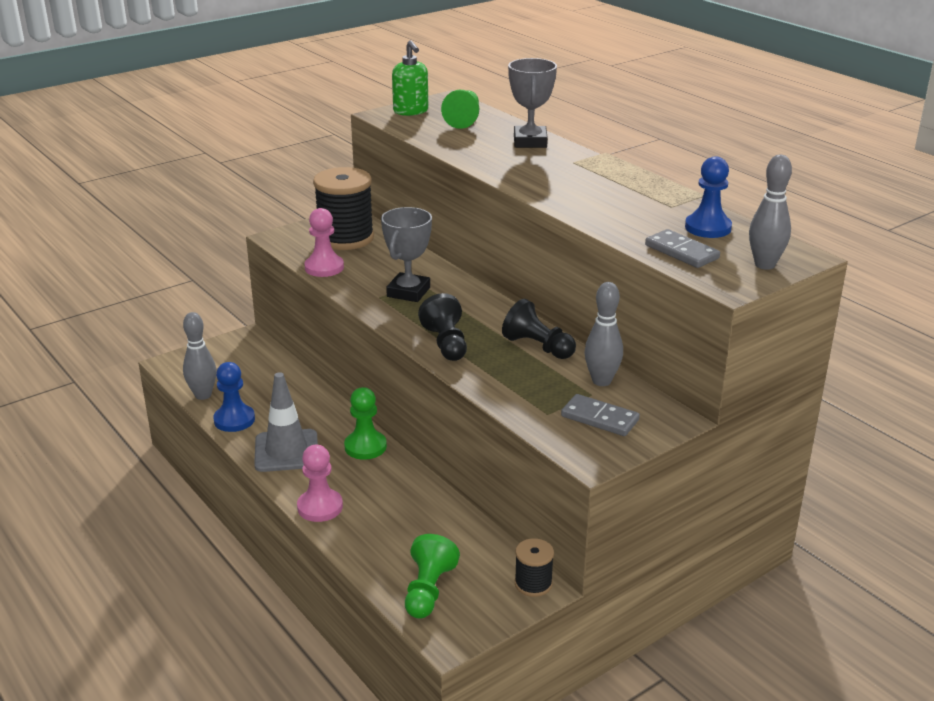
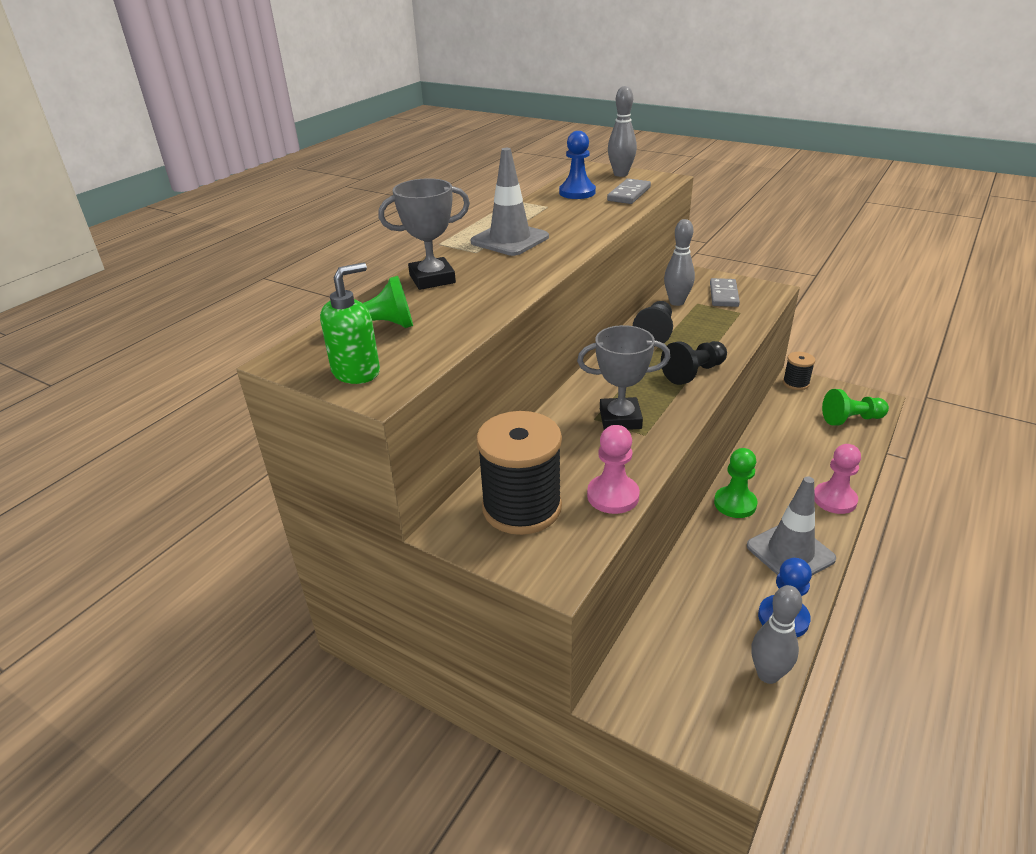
camera: 110 degrees left, 5 degrees up
(590, 177) = (510, 240): none -> grey traffic cone

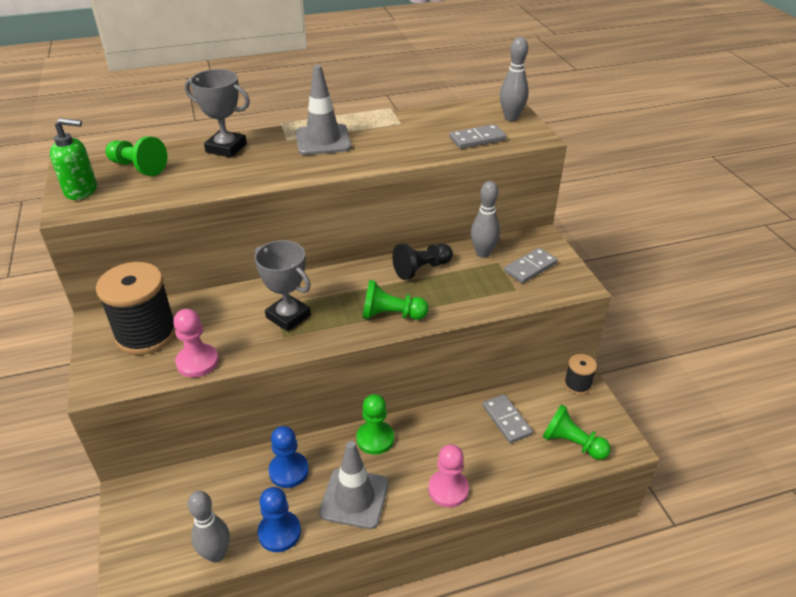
camera: 40 degrees right, 5 degrees up
(577, 192) = (445, 120): blue pawn -> blue pawn (289, 471)
(694, 373) = (391, 315): black pawn -> green pawn
(793, 432) = (506, 420): none -> grey domino

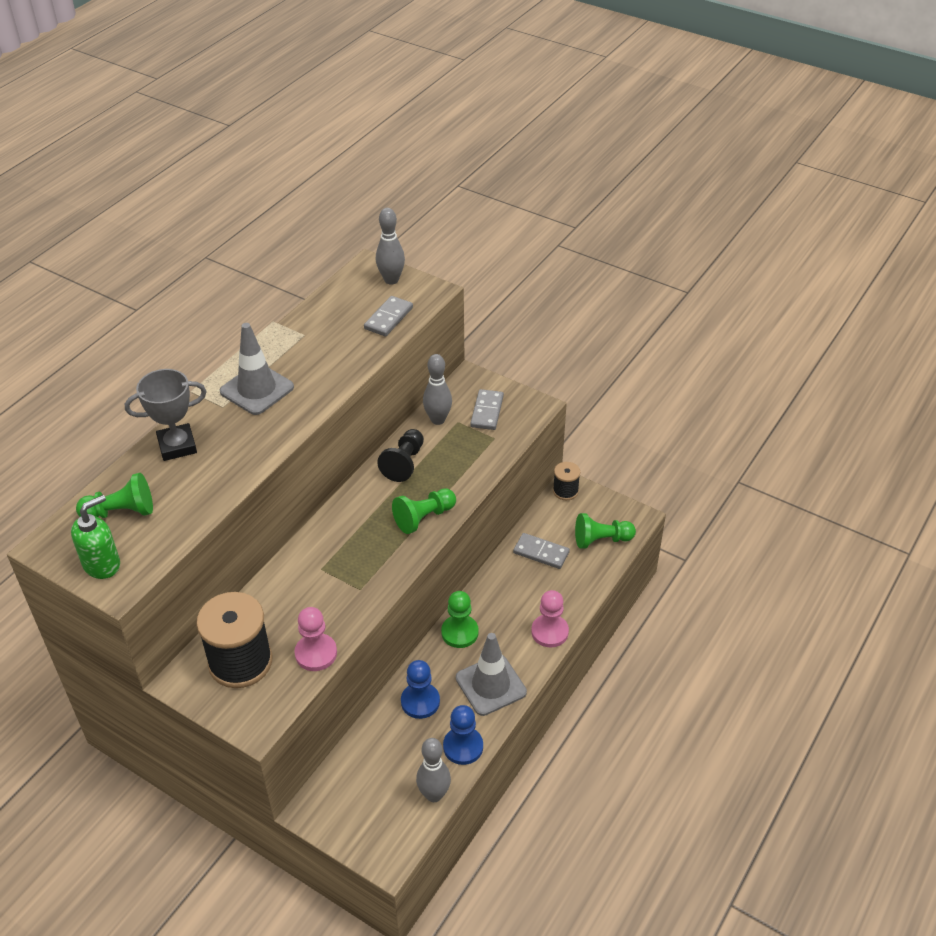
camera: 40 degrees left, 5 degrees up
(288, 316) = (343, 570): grey trophy -> none

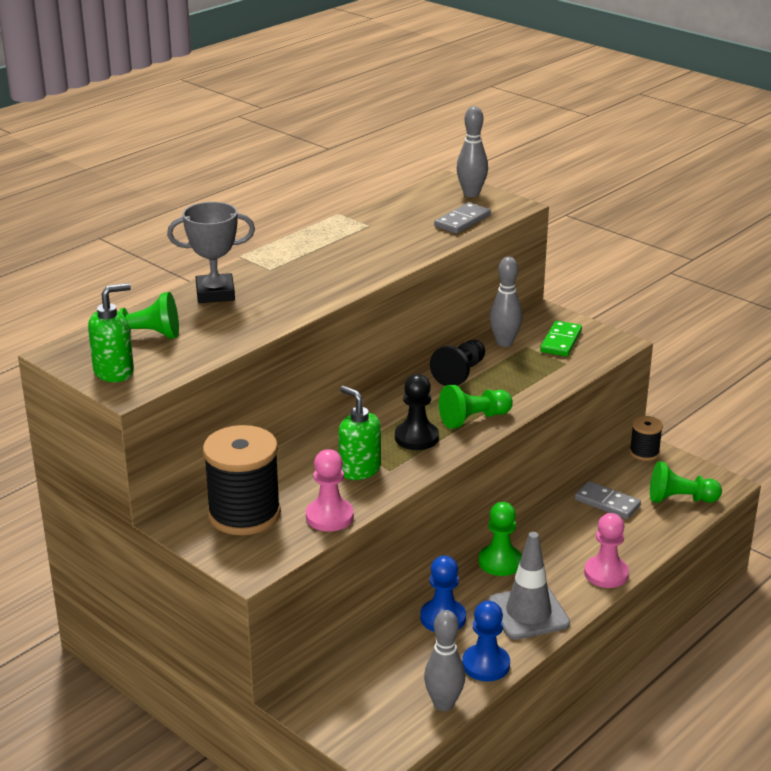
camera: 10 degrees right, 15 degrees down
(257, 389) = (309, 260): grey traffic cone -> none
(333, 593) = (359, 469): none -> green soap dispenser
(377, 547) = (416, 438): none -> black pawn
(487, 411) = (561, 341): grey domino -> green domino

